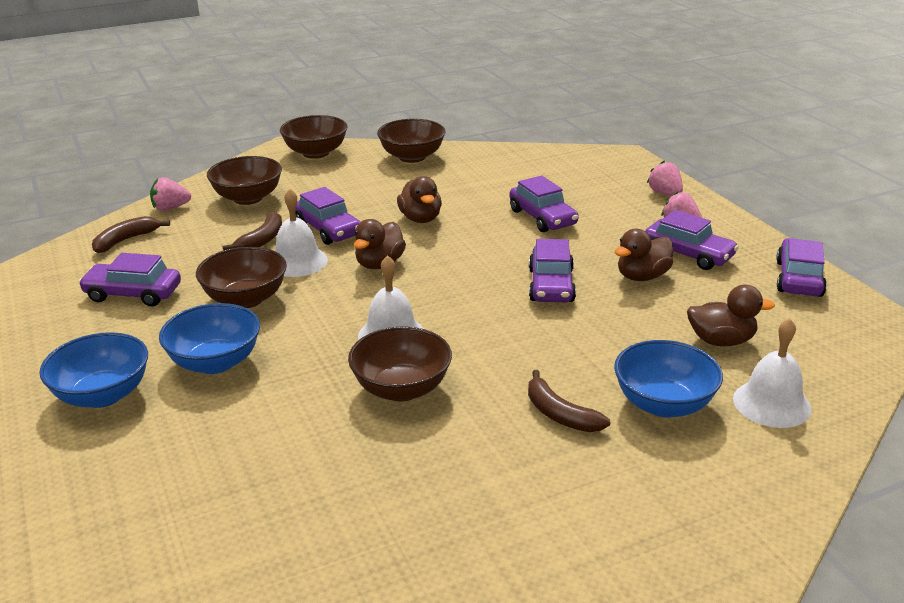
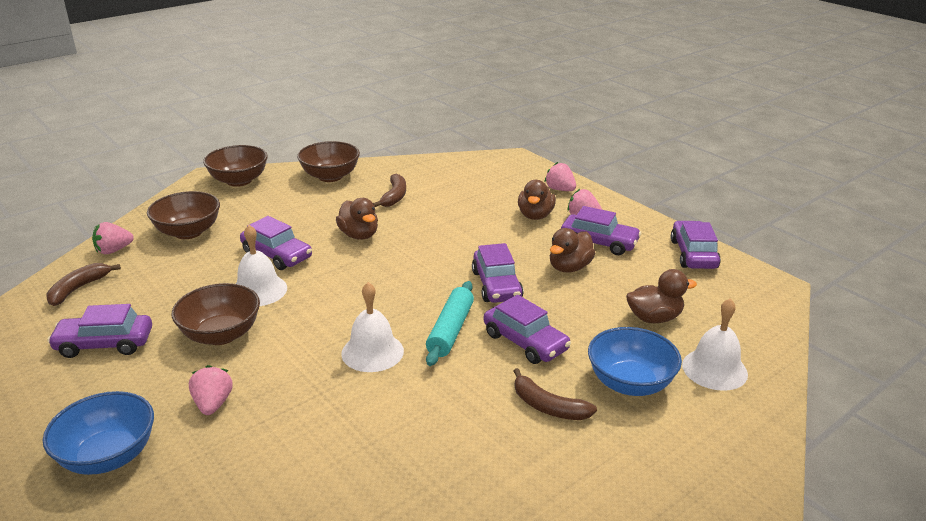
camera: 15 degrees left, 0 degrees up
(215, 362) = (213, 404): blue bowl -> pink strawberry
(262, 240) = (216, 273): brown banana -> brown banana (394, 196)
(379, 264) = (337, 283): brown duck -> brown duck (535, 215)
(401, 389) = (400, 404): brown bowl -> none
(482, 324) = (450, 330): none -> turquoise rolling pin
(542, 217) = (466, 222): purple car -> purple car (525, 342)

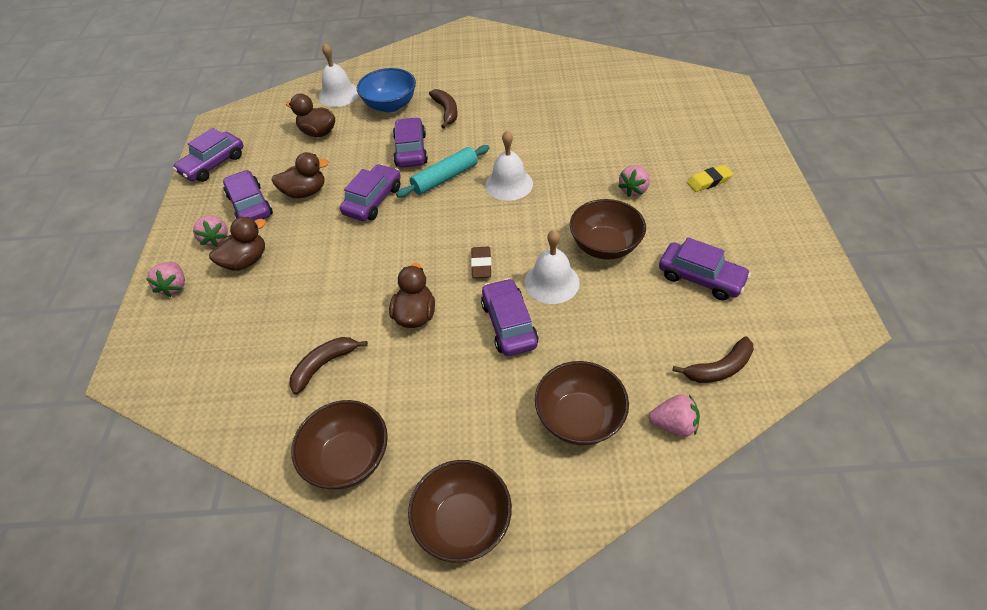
camera: 140 degrees left, 20 degrees up
(108, 456) = (708, 181): blue bowl -> yellow eraser
(335, 279) = (481, 265): none -> brown eraser

